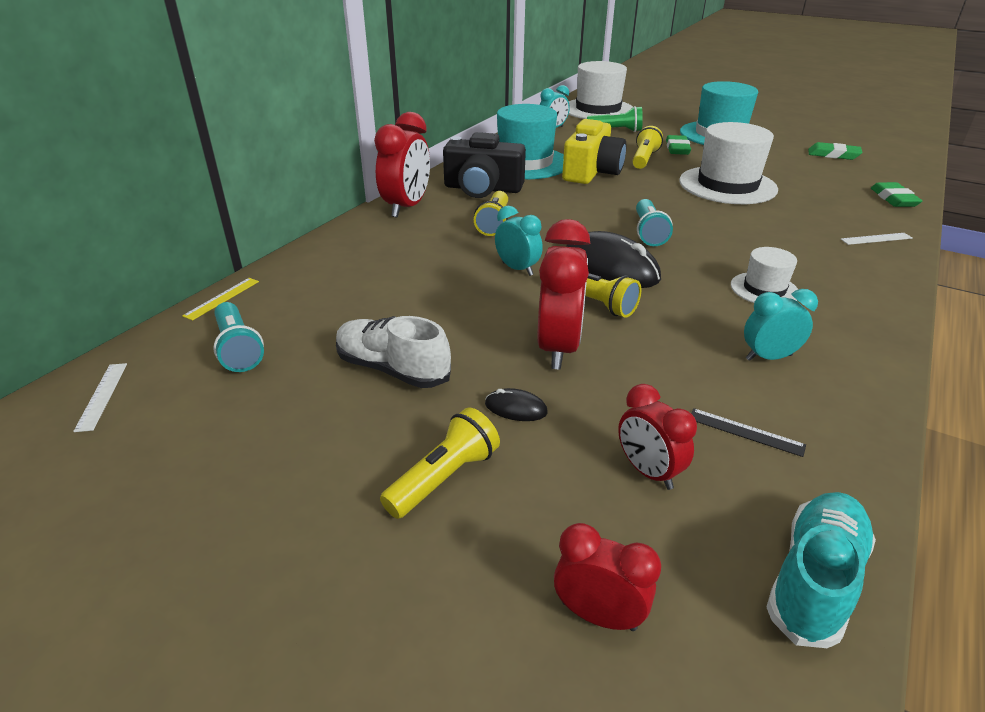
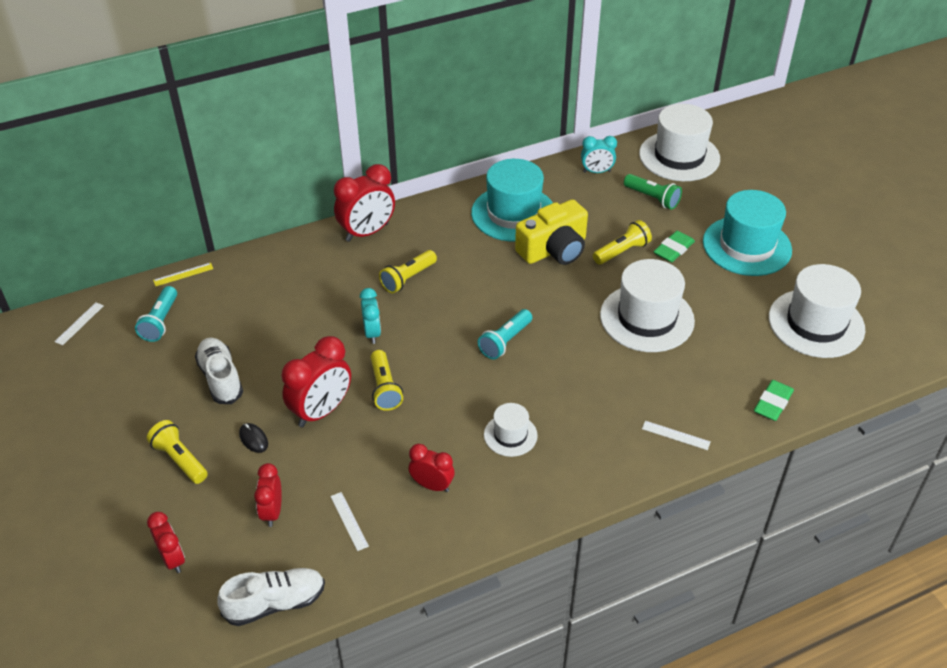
camera: 35 degrees right, 10 degrees up
(444, 478) = (180, 459): yellow flashlight -> yellow flashlight turned 120 degrees counterclockwise
(482, 189) = (443, 233): black camera -> none
(610, 267) = (434, 362): black mouse -> none
(745, 432) = (349, 521): black ruler -> white ruler
(768, 357) = (432, 485): turquoise clock -> red clock
(814, 579) = (275, 603): turquoise shoe -> white shoe
(833, 155) = (816, 323): green eraser -> white hat

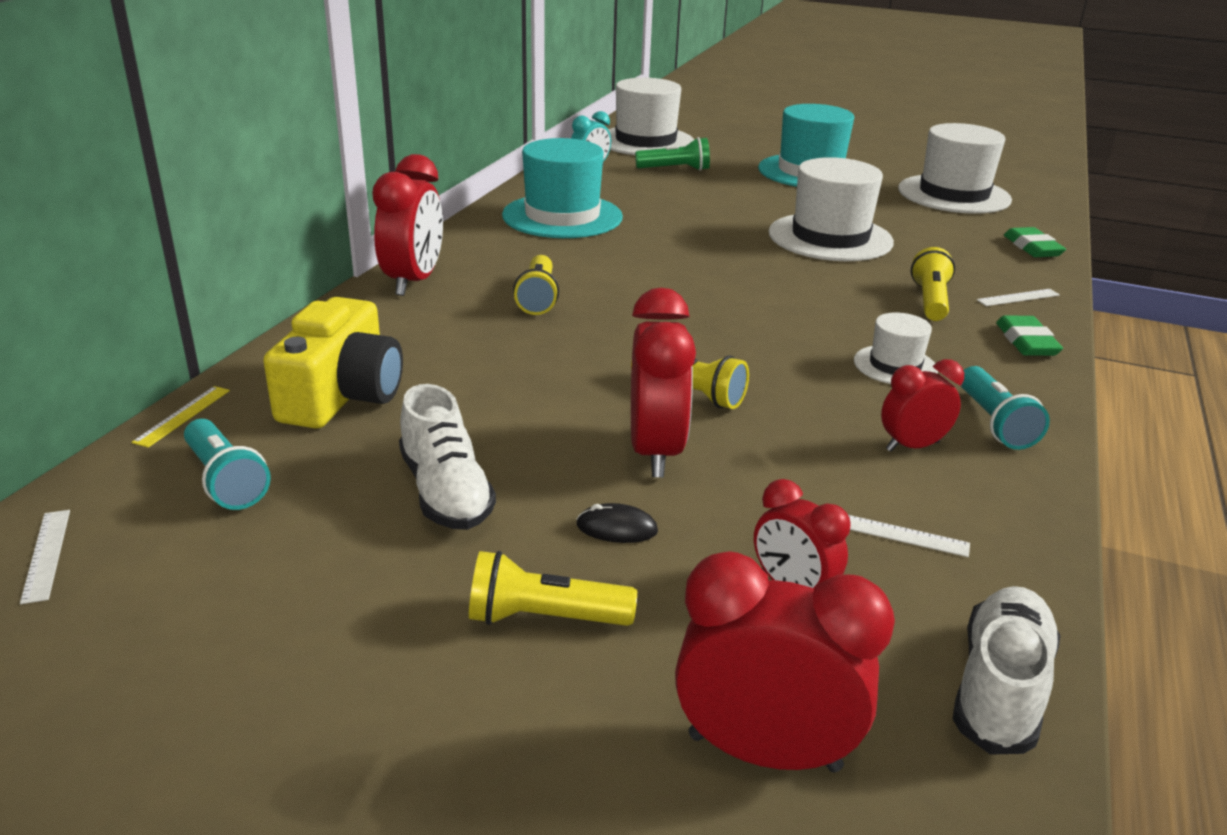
camera: 45 degrees left, 15 degrees down
(173, 559) = (764, 752): red clock -> red clock, size x1.66
(221, 378) = (446, 492): white shoe -> white shoe turned 135 degrees counterclockwise
(372, 333) = (582, 356): turquoise clock -> none
(505, 341) = (741, 302): turquoise flashlight -> turquoise flashlight (994, 423)
(554, 249) = (653, 225): yellow camera -> yellow camera (342, 395)
(622, 251) = (719, 207): yellow flashlight -> yellow flashlight (930, 301)
(673, 249) = (759, 191): green eraser -> green eraser (1026, 342)

